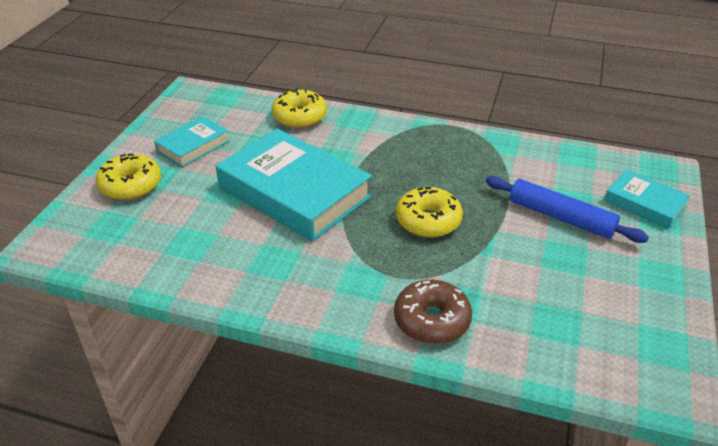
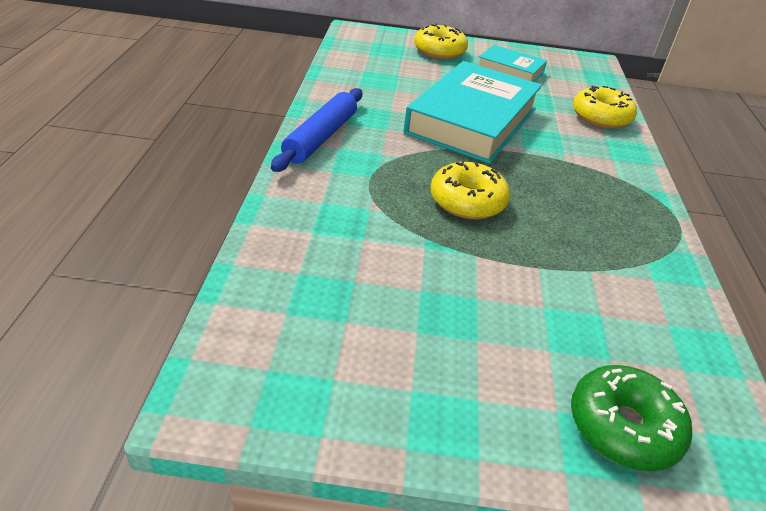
camera: 75 degrees right, 0 degrees up
(431, 320) = (310, 203): brown donut -> none
(560, 217) = (531, 316): blue rolling pin -> blue rolling pin (320, 137)
(644, 204) = (623, 427): turquoise book -> green donut

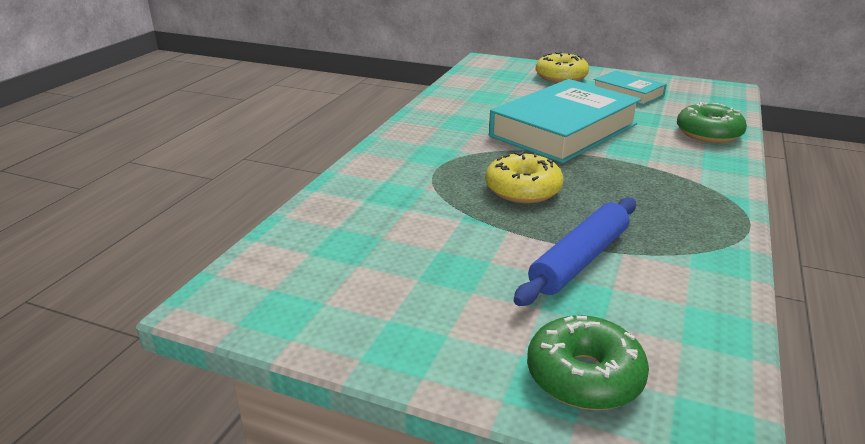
camera: 20 degrees right, 10 degrees down
(320, 137) = (409, 135): blue rolling pin -> blue rolling pin (579, 260)
(601, 117) = (708, 134): yellow donut -> green donut

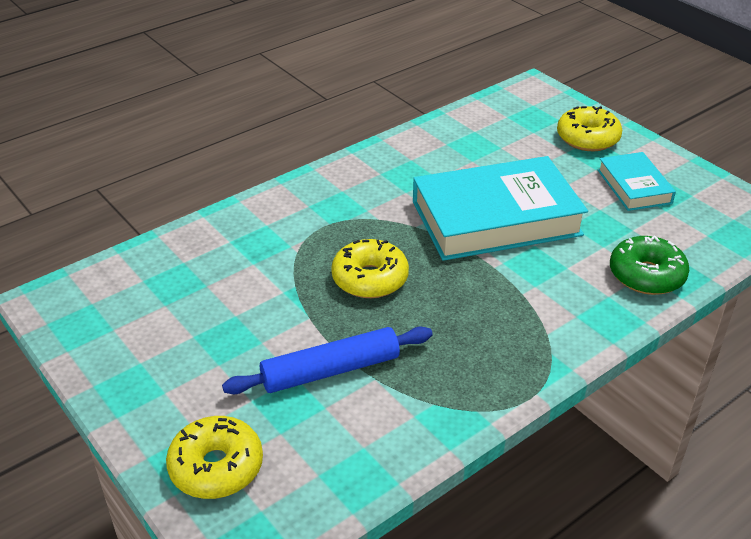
camera: 30 degrees right, 10 degrees up
(584, 376) = (216, 467): green donut -> yellow donut

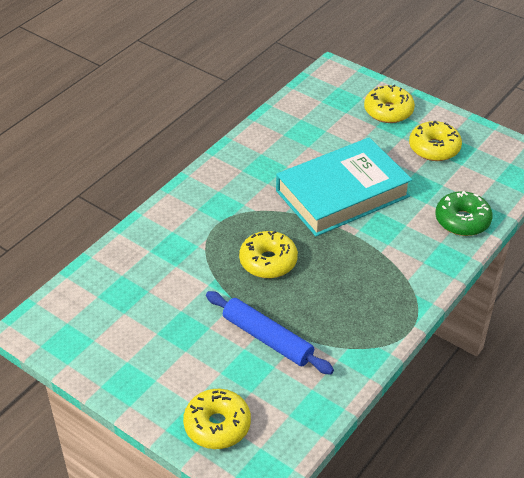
camera: 15 degrees left, 5 degrees up
(330, 370) = (267, 338): blue rolling pin -> blue rolling pin turned 75 degrees clockwise
(634, 186) = (434, 148): turquoise book -> yellow donut

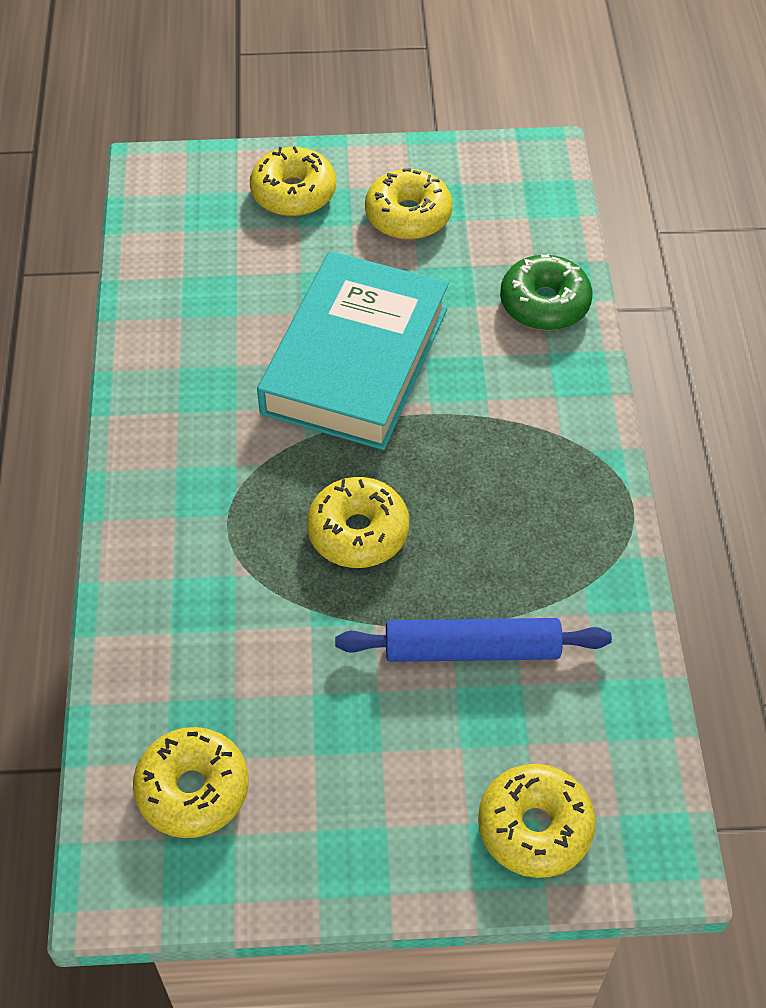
camera: 40 degrees left, 10 degrees up
(96, 313) = (193, 789): none -> yellow donut

